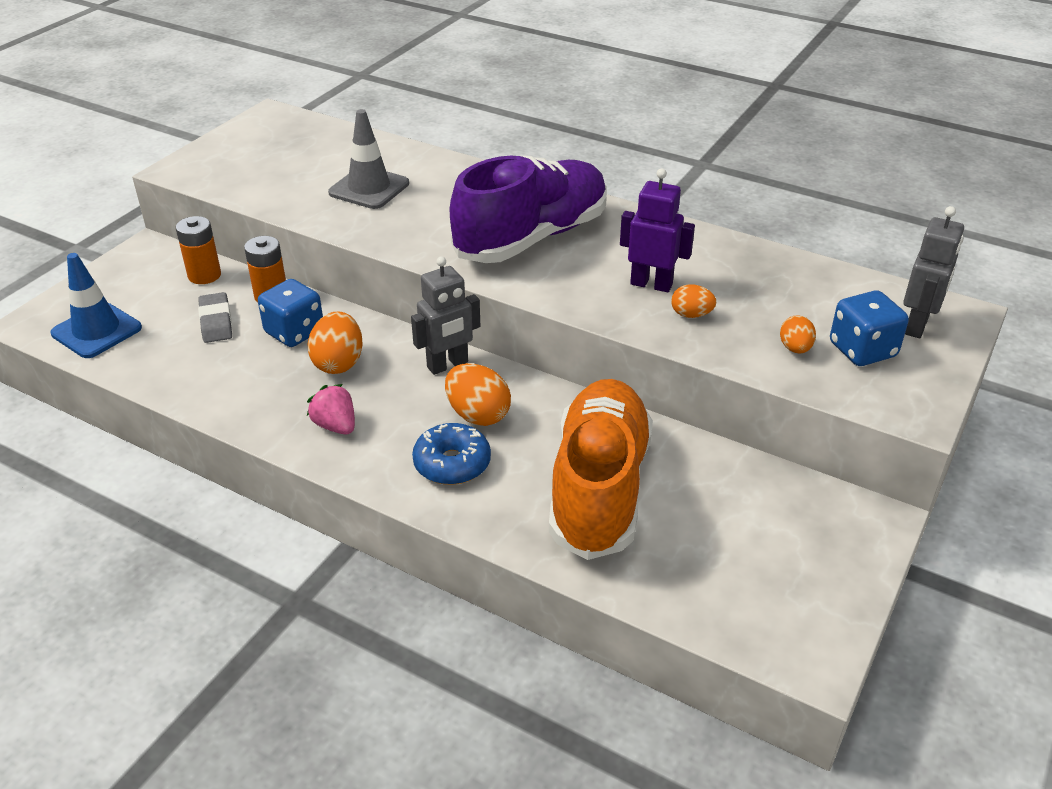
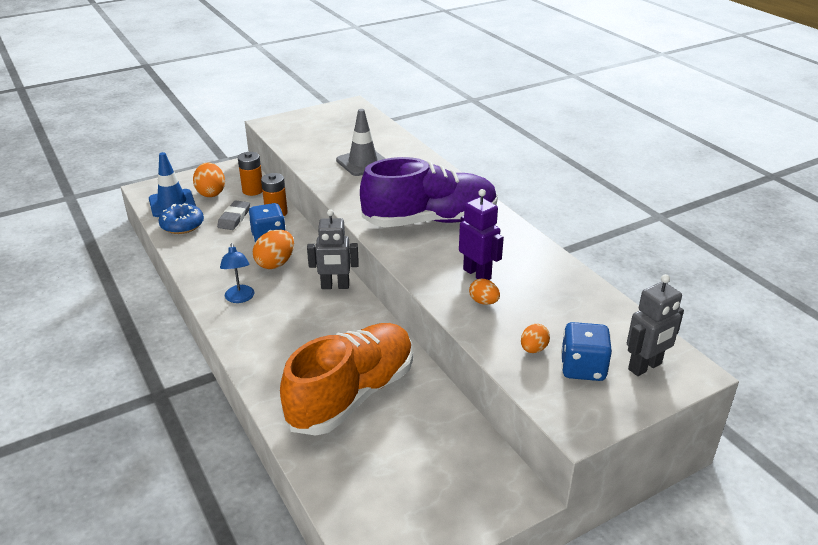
camera: 30 degrees right, 5 degrees down
(335, 426) = (240, 298): pink strawberry -> blue lamp
(452, 463) = (281, 345): blue donut -> blue donut (182, 225)
(478, 415) = (323, 322): orange egg -> orange egg (211, 193)

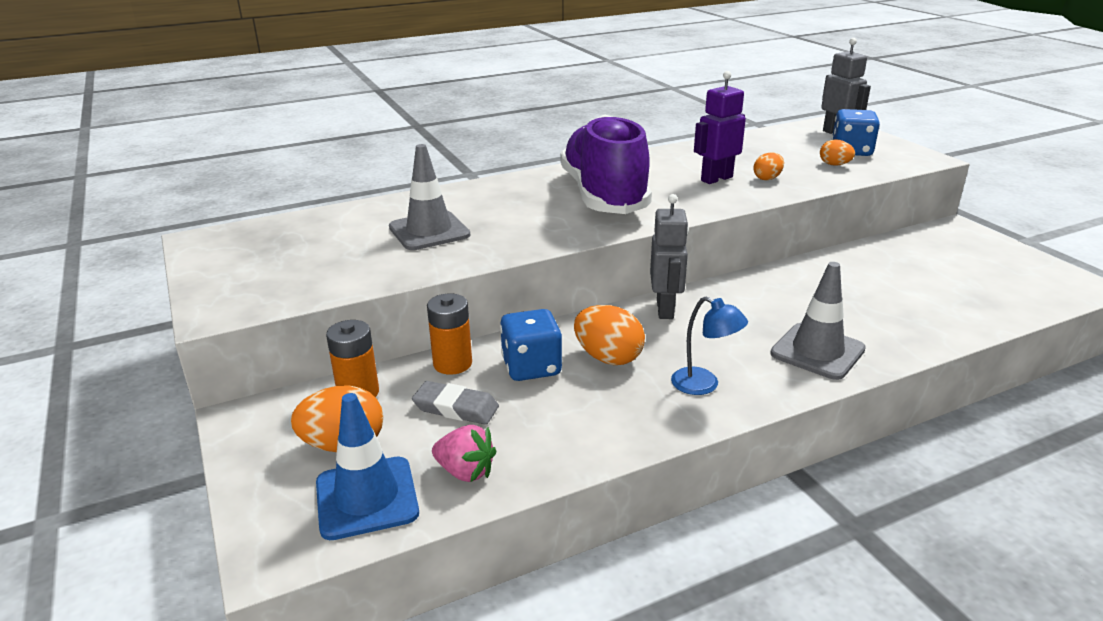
camera: 85 degrees left, 5 degrees down
(182, 225) = (465, 472): blue donut -> pink strawberry
(240, 298) = (704, 385): blue lamp -> blue lamp turned 45 degrees clockwise
(272, 351) = (817, 351): none -> grey traffic cone
(352, 394) = (874, 297): orange shoe -> none

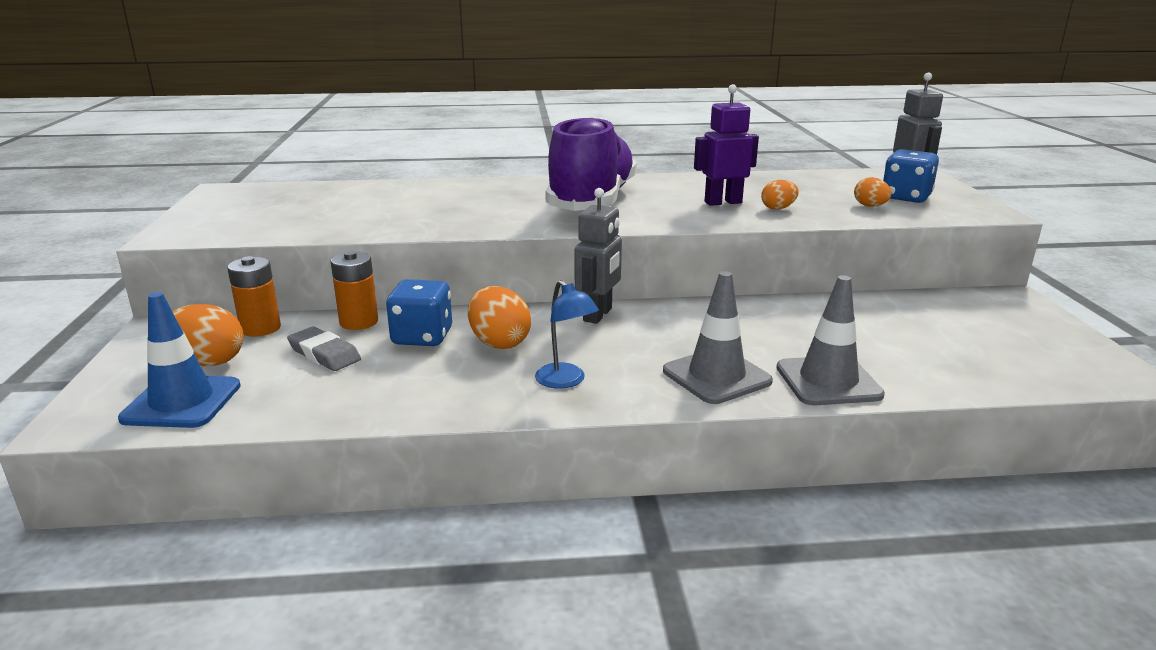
camera: 20 degrees right, 5 degrees down
(429, 231) = (401, 207): grey traffic cone -> grey traffic cone (828, 381)
(465, 472) = (278, 401): pink strawberry -> none

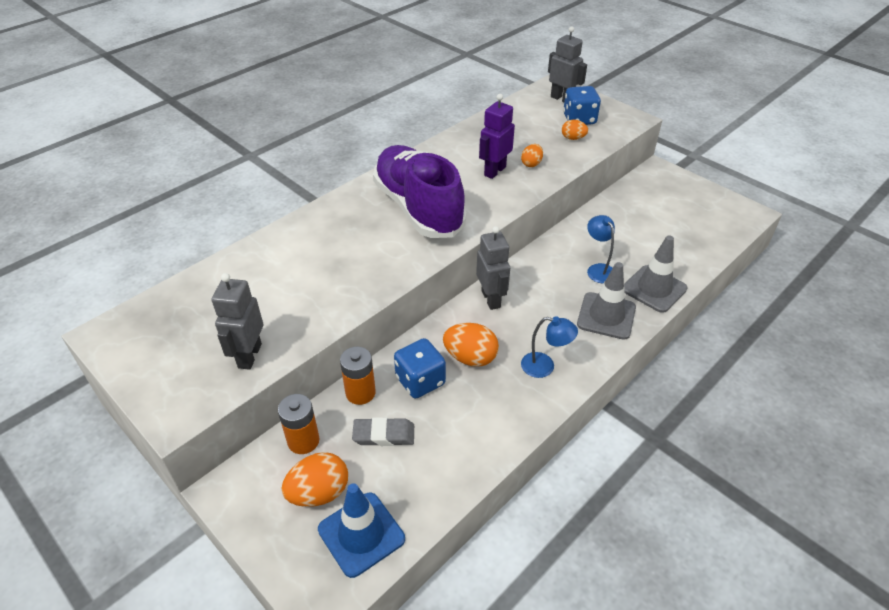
camera: 40 degrees left, 20 degrees up
(279, 228) = (249, 356): none -> grey robot
(772, 340) = (598, 269): none -> blue lamp

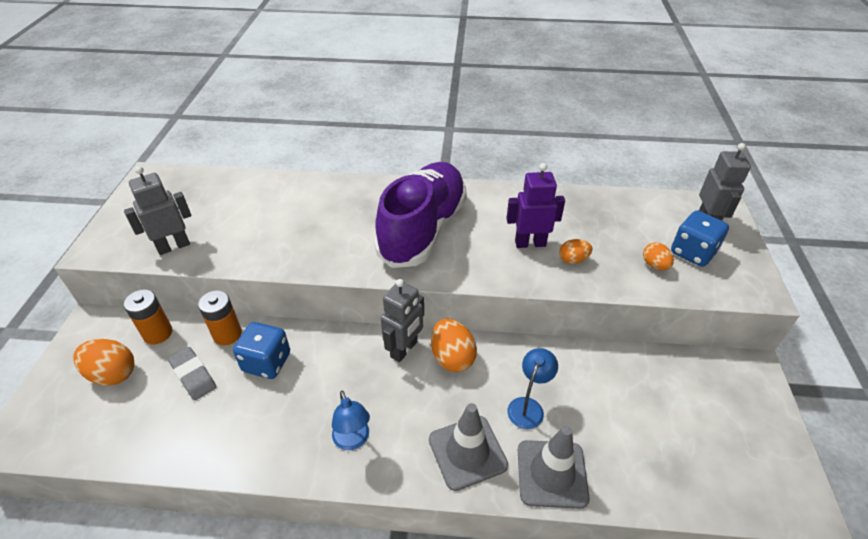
camera: 50 degrees right, 0 degrees up
(361, 534) = (85, 424): blue traffic cone -> none
(470, 357) = (320, 379): orange egg -> orange egg (452, 357)

